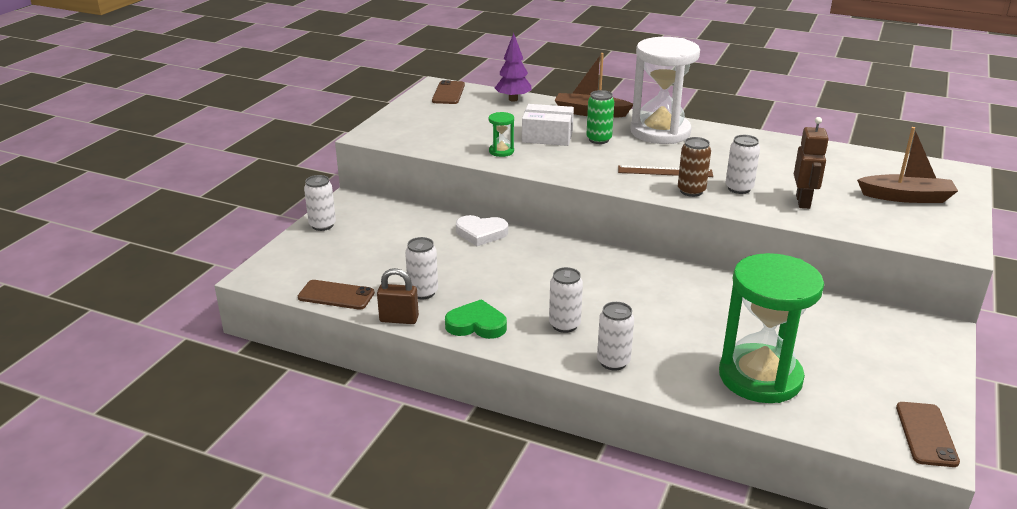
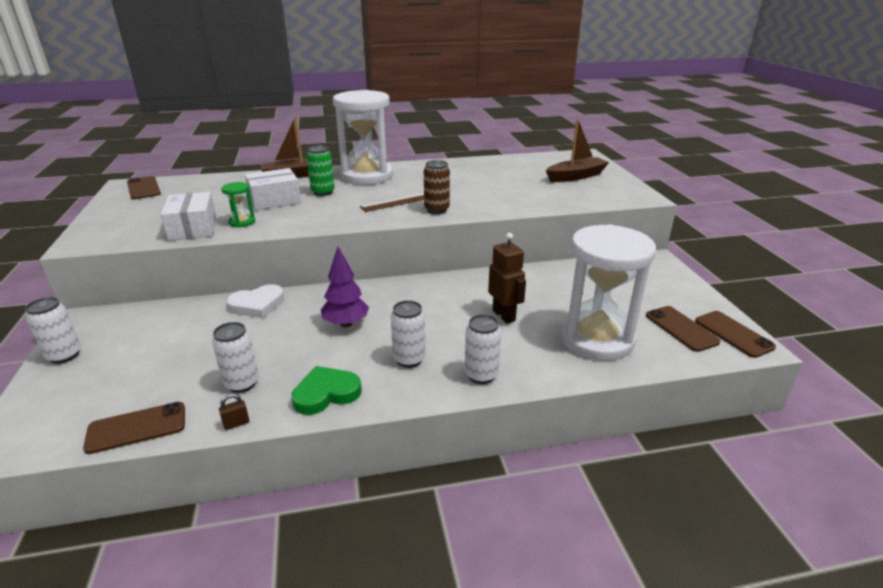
camera: 35 degrees left, 0 degrees up
(399, 319) = (236, 423): brown padlock -> brown padlock, size x0.54
(458, 146) = (193, 228): none -> white box
(513, 99) = (215, 180): purple tree -> purple tree (346, 324)
(739, 188) = (468, 199): white can -> none
(760, 377) = (596, 339): green hourglass -> white hourglass
(803, 202) = (520, 196): brown robot -> brown robot (504, 315)
(869, 405) = (681, 328): none -> brown phone

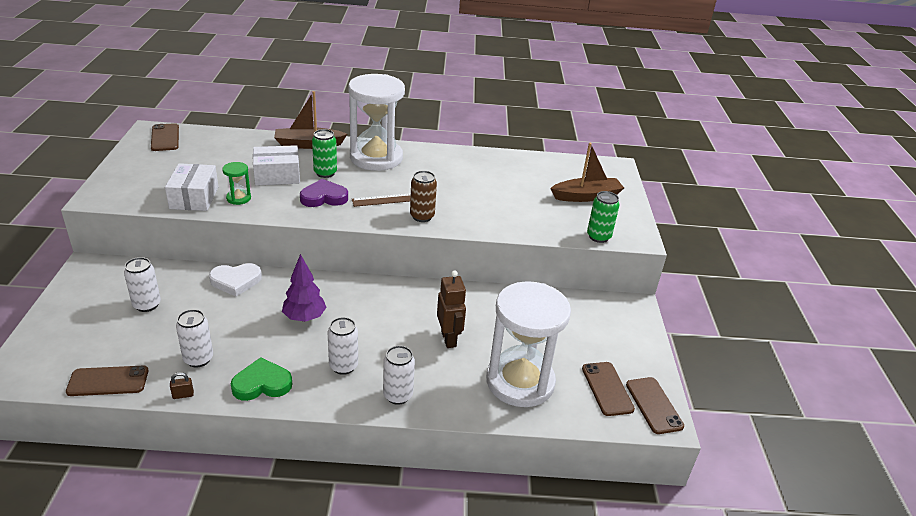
camera: 10 degrees right, 5 degrees up
(64, 355) = (68, 301): white can -> white can (147, 305)
(331, 209) = (324, 197): none -> purple heart
(608, 201) = (598, 237): none -> green can

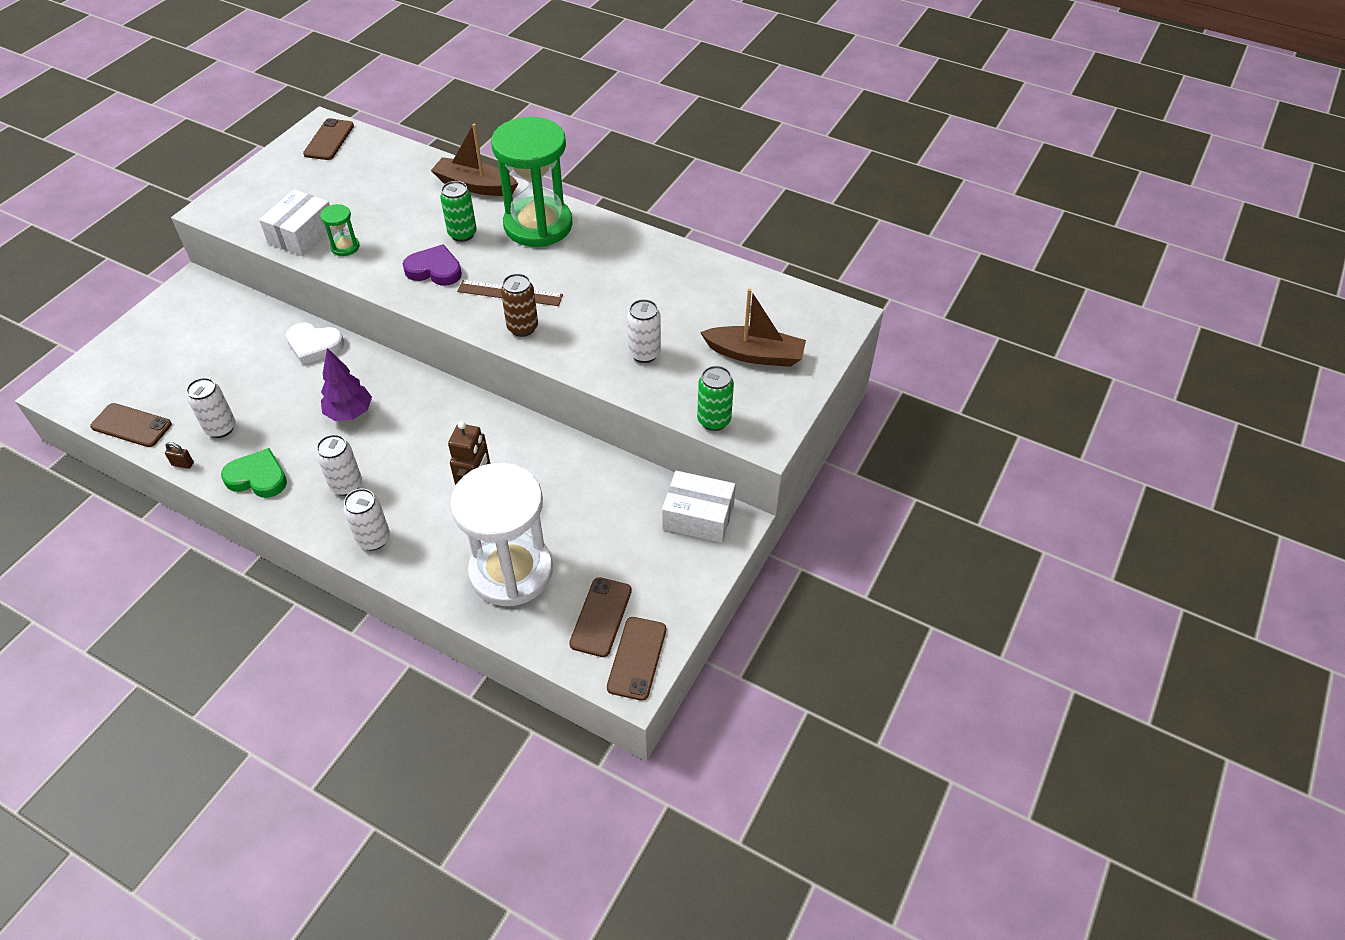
camera: 30 degrees right, 15 degrees up
(147, 305) = (215, 348): white can -> white can (644, 354)
(277, 175) = (407, 224): white box -> white box (698, 516)
(376, 158) = (538, 225): white hourglass -> green hourglass

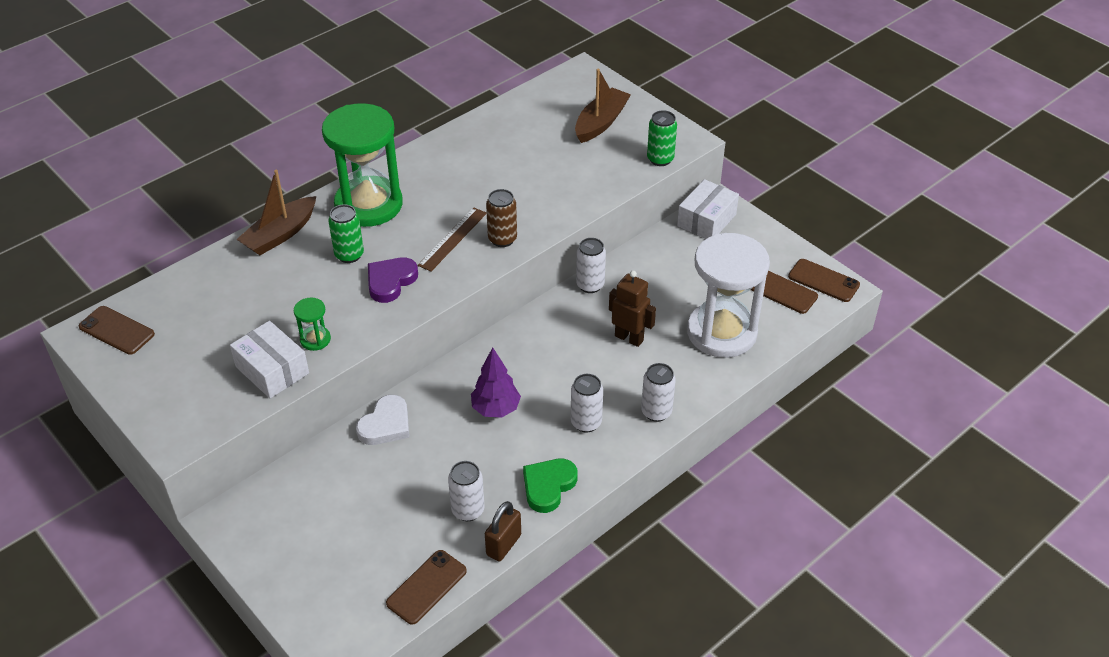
camera: 70 degrees left, 5 degrees down
(183, 464) = (503, 545): brown padlock -> brown padlock, size x1.85
(644, 354) = (570, 177): white can -> white can (590, 285)

